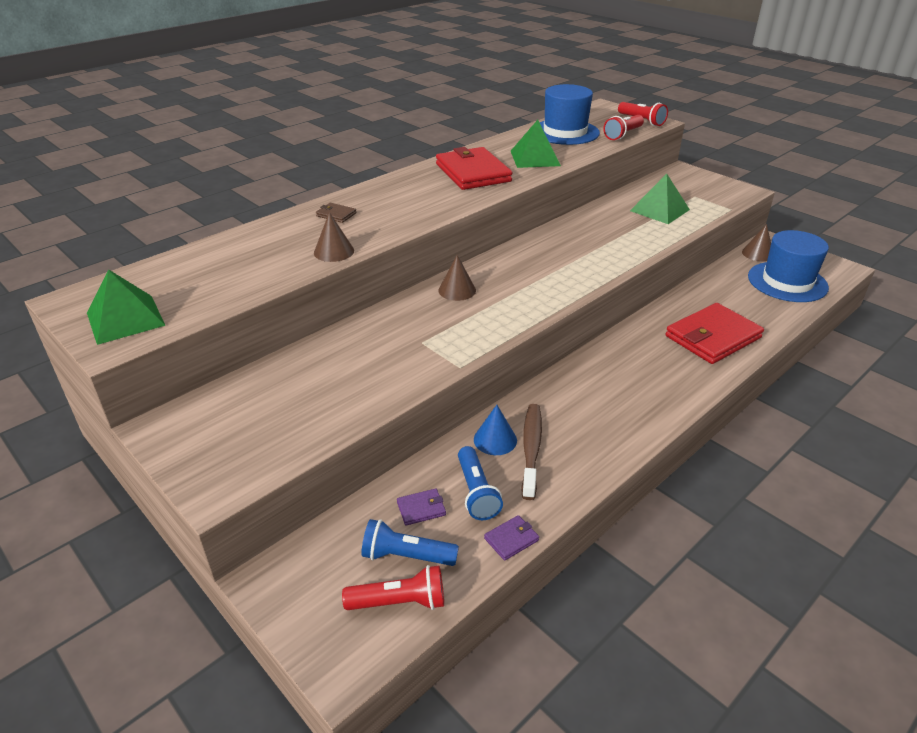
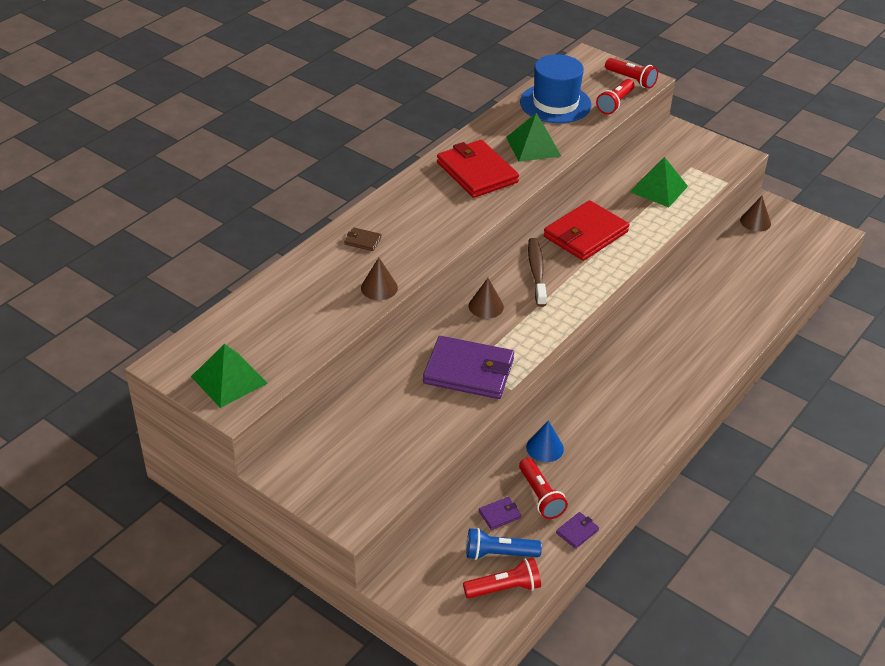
camera: 10 degrees left, 5 degrees up
(418, 346) = (469, 371): none -> purple wallet
(476, 492) = (540, 496): blue flashlight -> red flashlight
(531, 449) = (577, 453): brown toothbrush -> brown toothbrush (536, 272)
(712, 337) = (718, 325): red wallet -> red wallet (585, 234)
(787, 282) = (784, 255): blue hat -> none

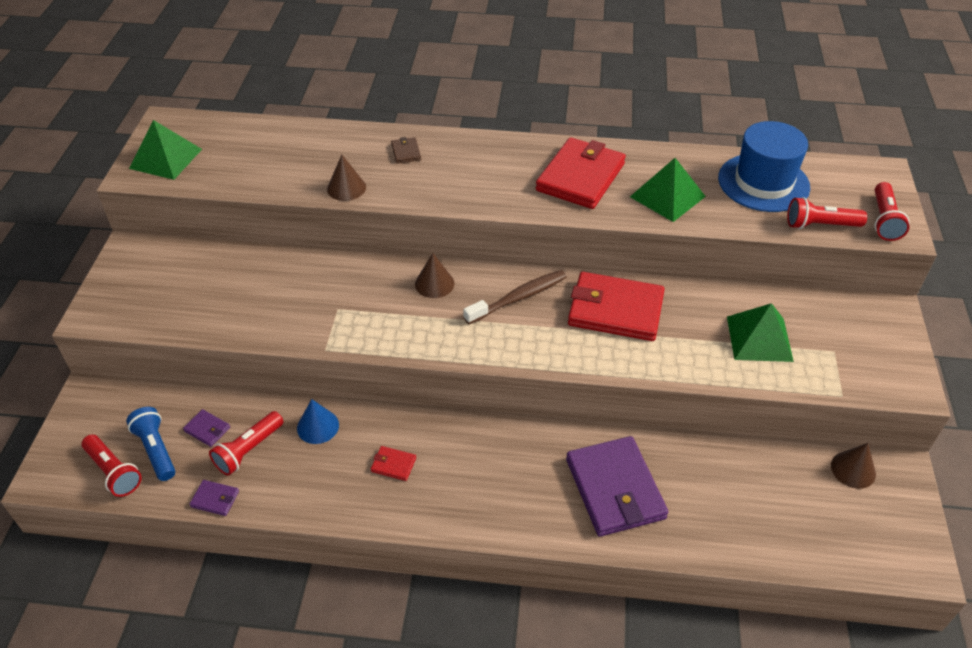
camera: 60 degrees right, 5 degrees up
(469, 371) = (330, 310): purple wallet -> purple wallet (615, 489)
(612, 420) = (393, 464): none -> red wallet

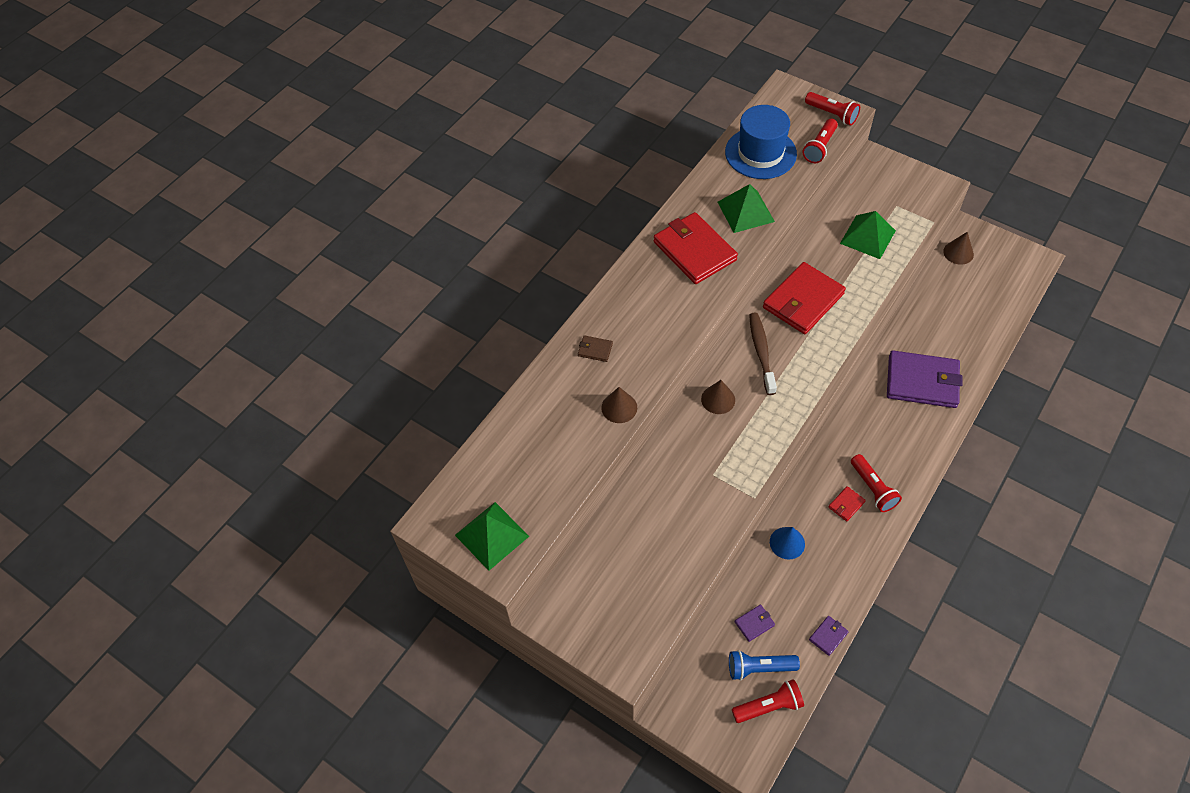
camera: 60 degrees left, 10 degrees up
(248, 450) = (789, 599): red flashlight -> red flashlight (873, 488)

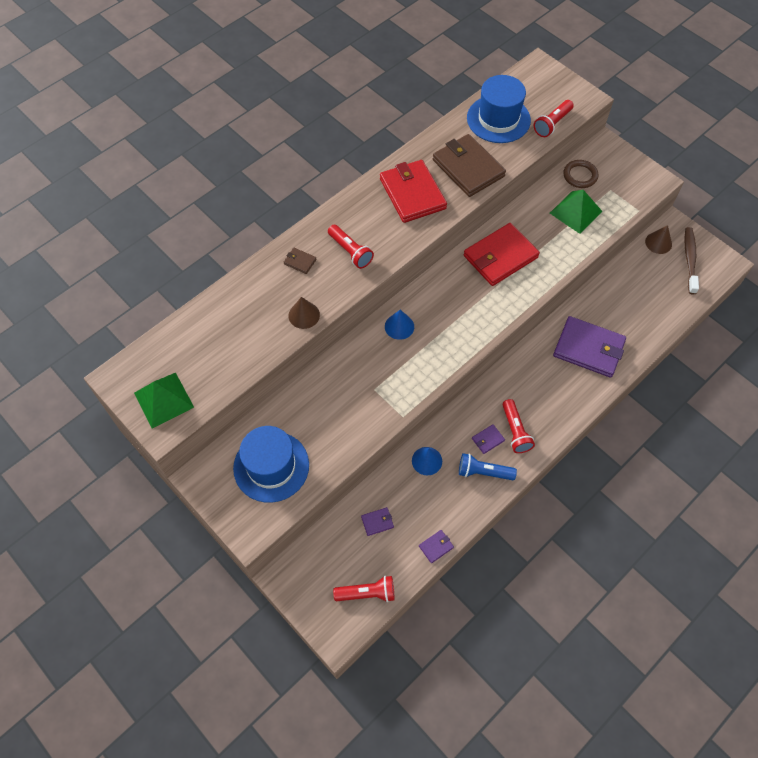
camera: 10 degrees right, 5 degrees up
(626, 585) = (271, 466): none -> blue hat
(718, 399) = (399, 326): brown cone -> blue cone
(745, 211) = (468, 168): green pyramid -> brown wallet
(759, 668) = (369, 560): blue flashlight -> blue flashlight (483, 472)
(761, 352) = (449, 293): brown toothbrush -> brown toothbrush (689, 259)
(832, 114) = (573, 97): red flashlight -> red flashlight (350, 252)
(846, 504) = (488, 439): red wallet -> purple wallet
(859, 197) = (580, 176): none -> brown ring

